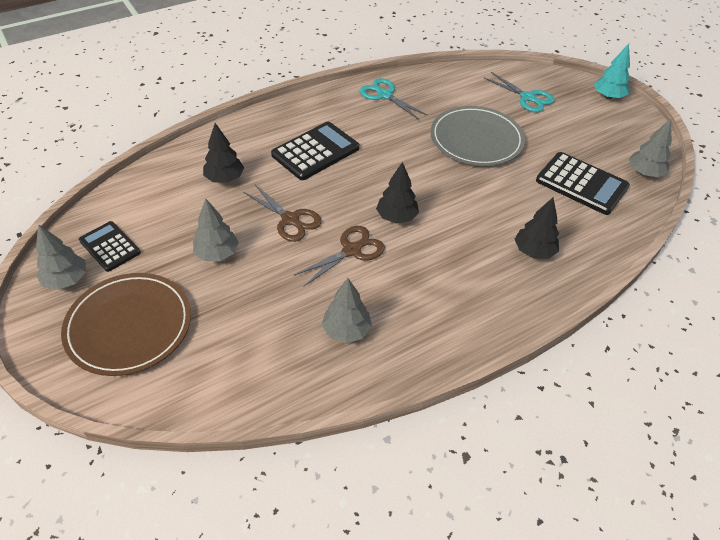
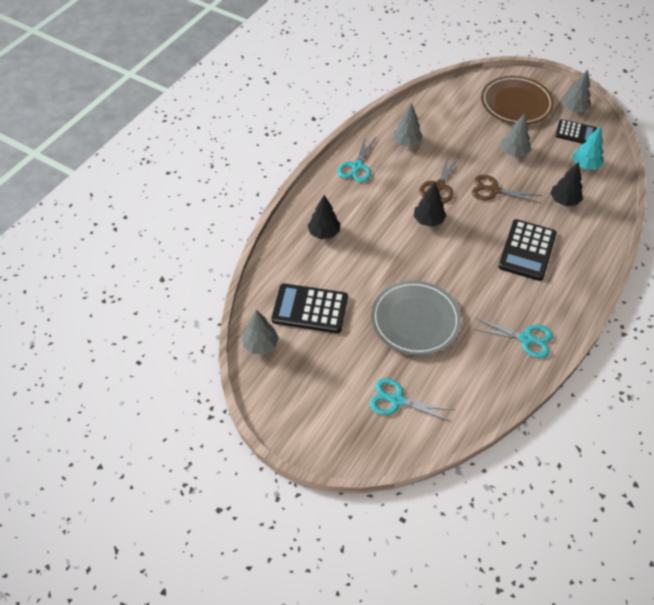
camera: 155 degrees right, 5 degrees up
(444, 322) = (357, 167): none -> turquoise scissors
(608, 97) = (318, 443): turquoise tree -> turquoise tree (585, 165)

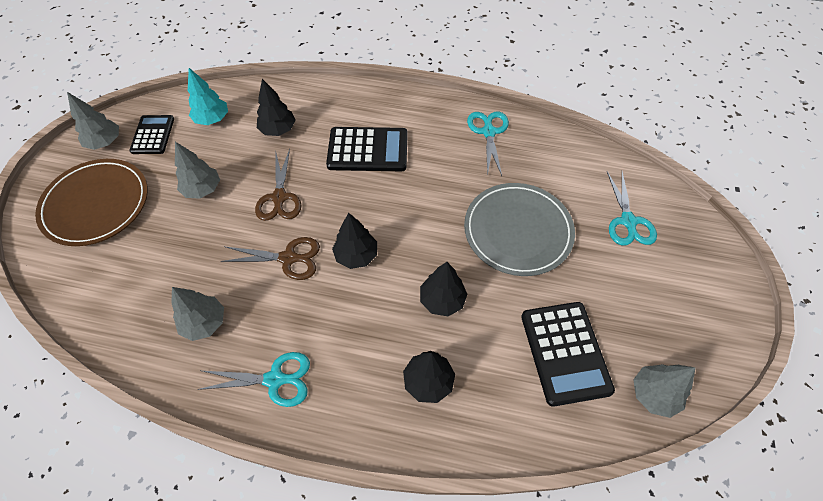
camera: 110 degrees left, 5 degrees up
(375, 256) = (442, 300): none -> black tree

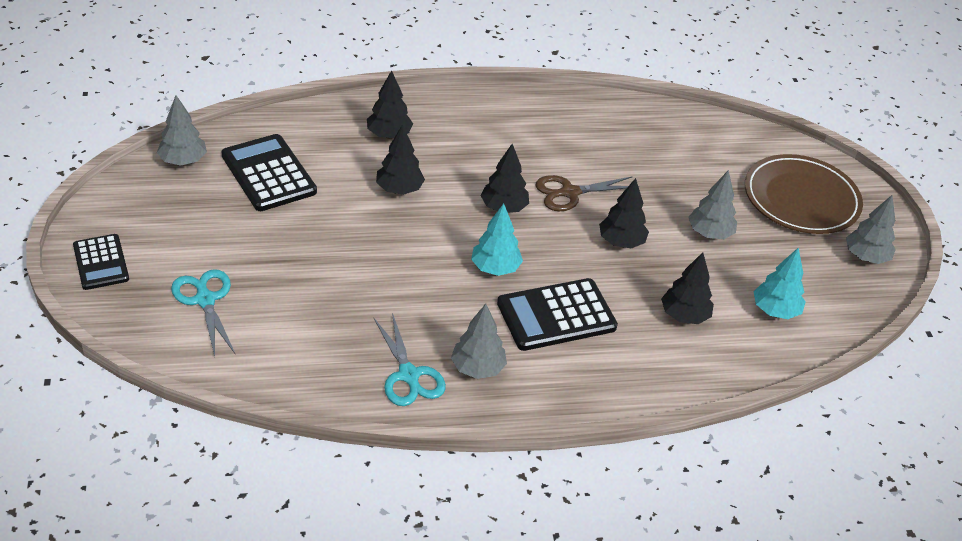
camera: 155 degrees right, 15 degrees down
(153, 135) = (823, 277): black calculator -> black calculator (101, 262)
(204, 323) = (607, 135): grey tree -> grey tree (477, 368)
(276, 379) = (518, 114): turquoise scissors -> none
(279, 198) = (621, 242): brown scissors -> black tree
(393, 198) = (495, 268): none -> turquoise tree
(517, 231) = (338, 263): grey plate -> none

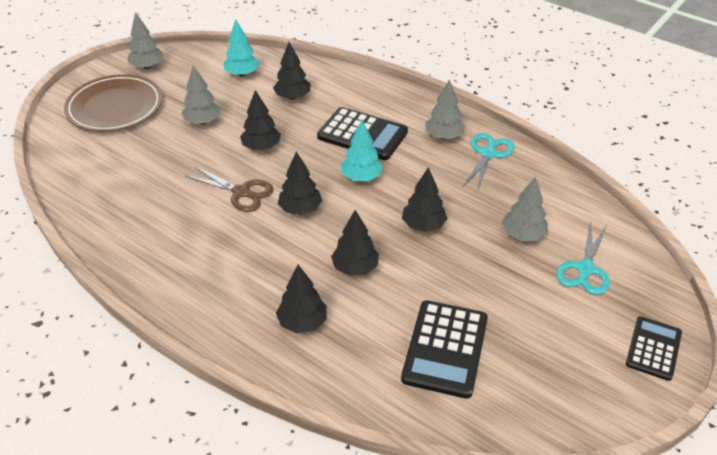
camera: 130 degrees left, 0 degrees up
(183, 161) = (512, 414): grey tree -> grey tree (522, 235)
(386, 256) = (423, 225): none -> black tree

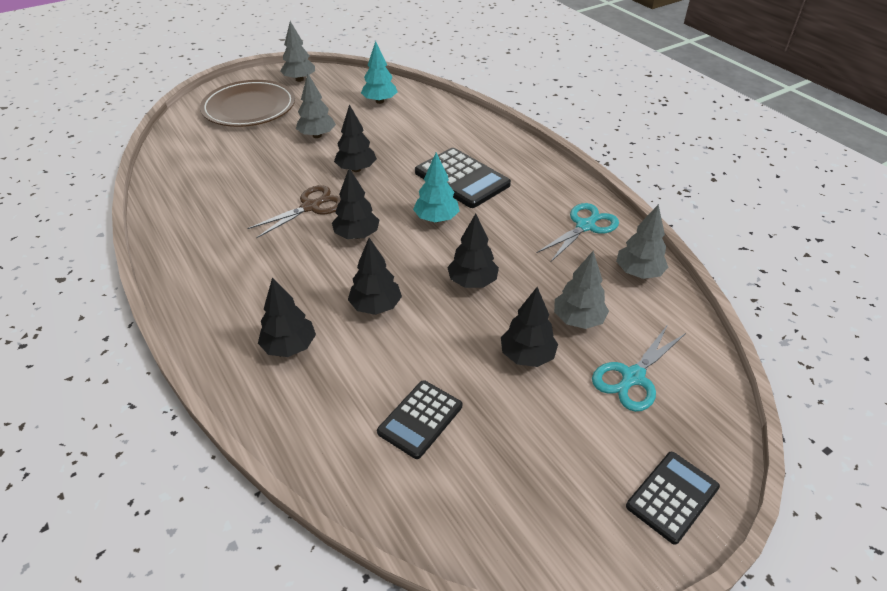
camera: 20 degrees right, 0 degrees up
(242, 193) = (311, 206): brown scissors -> brown scissors turned 90 degrees counterclockwise
(293, 97) = (414, 130): black tree -> black tree (527, 356)
(443, 136) = (546, 198): grey tree -> grey tree (638, 273)
(445, 349) = (420, 419): black calculator -> black calculator, size x0.64

